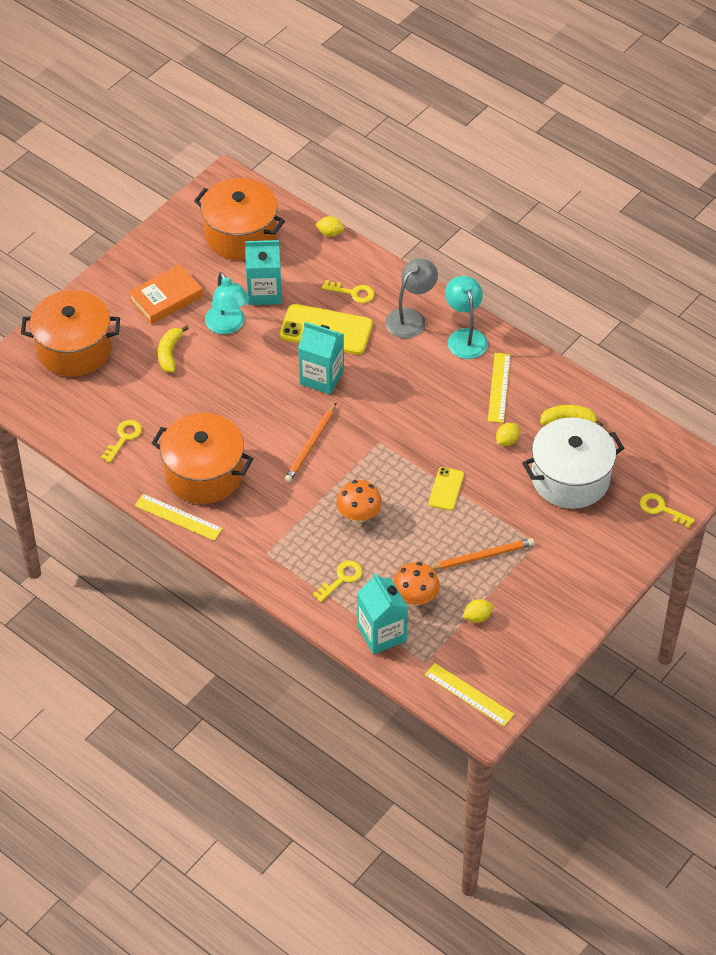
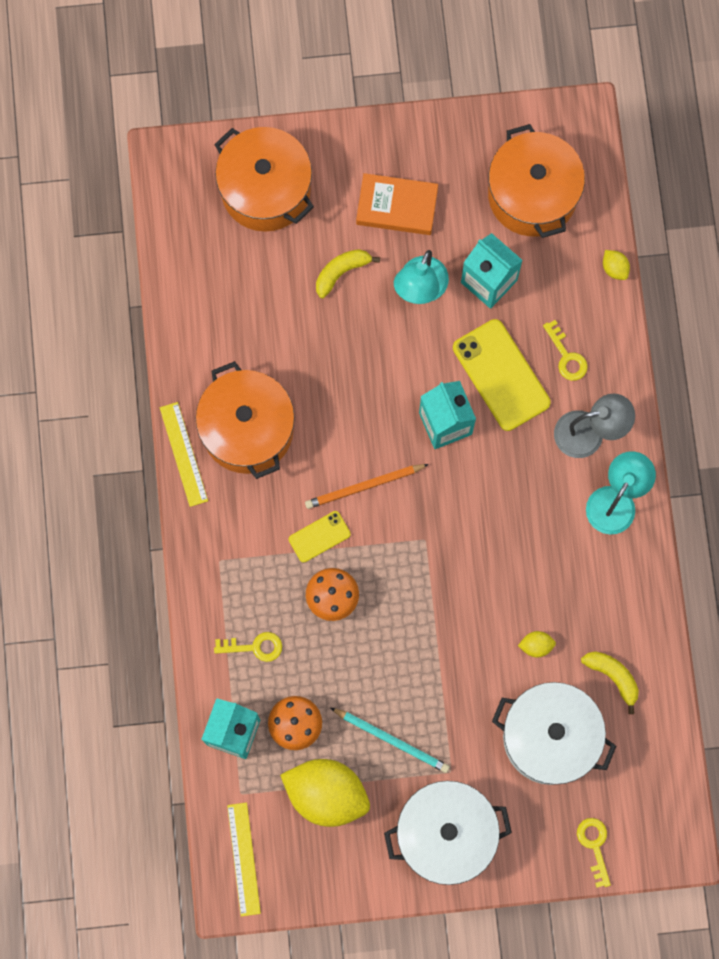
camera: 45 degrees right, 25 degrees up
(124, 438) = (217, 327): yellow key -> none
(446, 489) = (432, 643): yellow phone -> yellow phone (319, 536)
(477, 617) = (326, 794): yellow lemon -> yellow lemon, size x2.45
(481, 556) = (391, 740): orange pencil -> turquoise pencil
(499, 387) = (588, 583): yellow ruler -> none
(572, 576) = (446, 834): none -> white pot

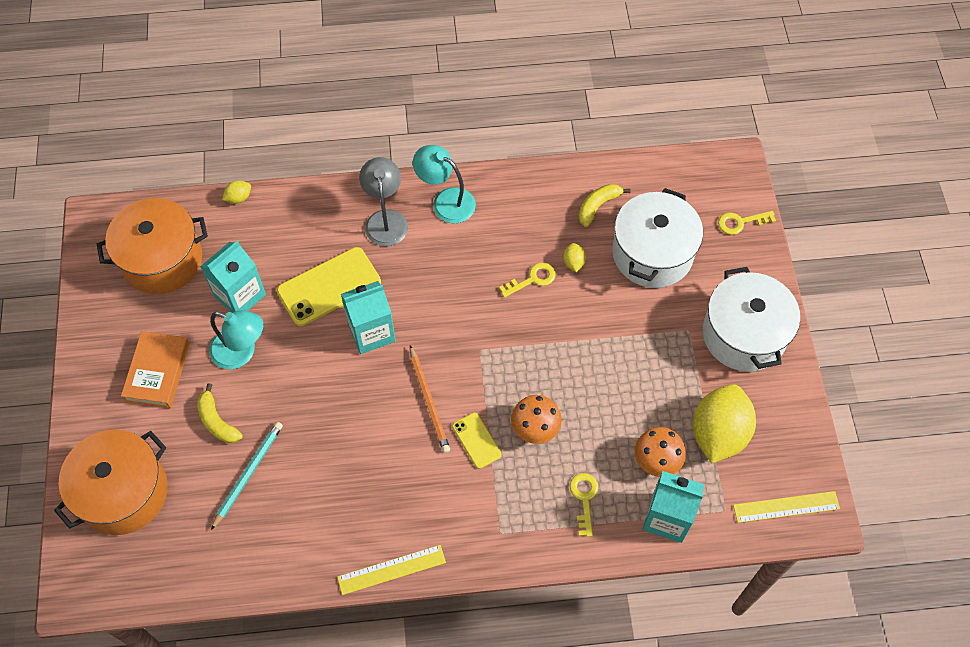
camera: 90 degrees left, 15 degrees down
(247, 429) = (369, 507): orange pot -> none
(391, 740) = (664, 378): turquoise pencil -> turquoise pencil (248, 474)
(566, 356) = (315, 235): yellow key -> yellow key (532, 279)

